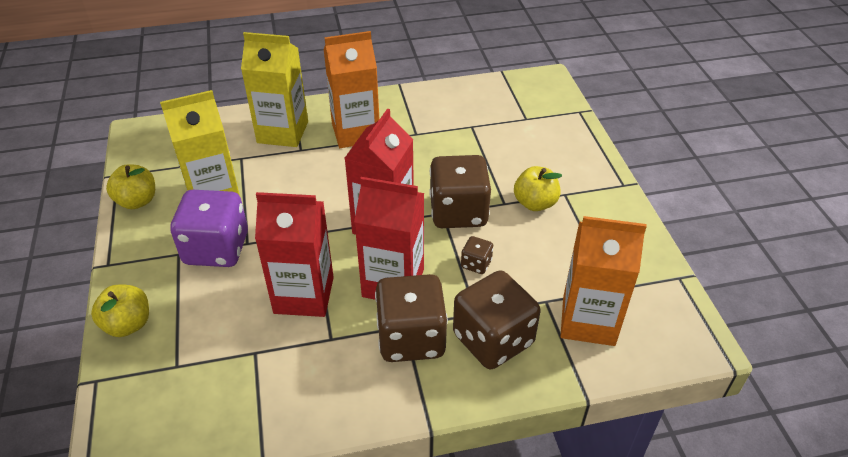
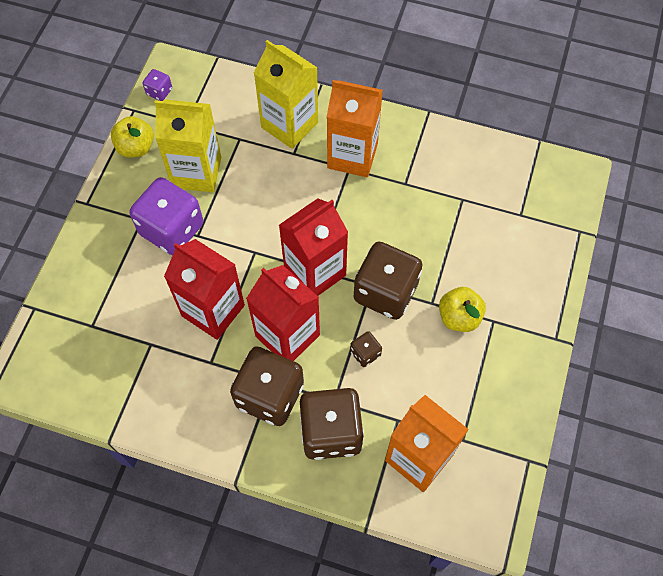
camera: 30 degrees right, 20 degrees up
(128, 324) = (76, 269): yellow apple -> none
(137, 153) = (159, 92): none -> purple dice

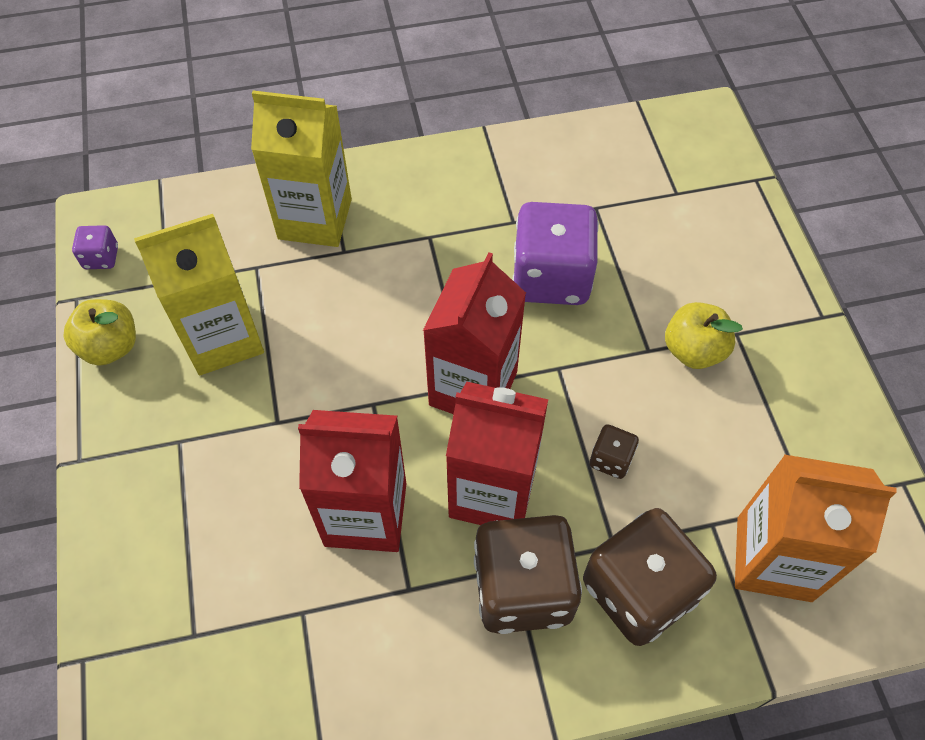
camera: 30 degrees left, 5 degrees down
(172, 229) = (234, 432): purple dice -> purple dice (551, 277)
(352, 156) = (424, 219): orange carton -> none
(385, 292) = (582, 366): brown dice -> none

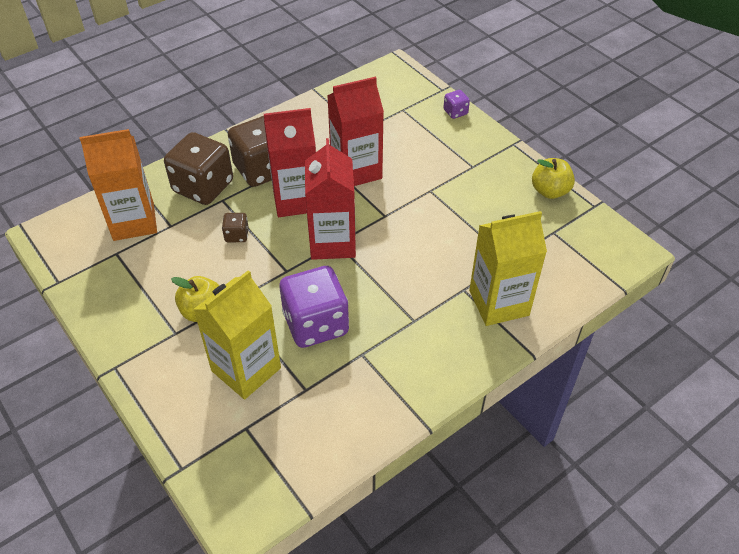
camera: 155 degrees right, 10 degrees down
(101, 257) = (605, 230): purple dice -> purple dice (455, 112)
(223, 338) = (494, 216): yellow carton -> yellow carton (246, 369)

